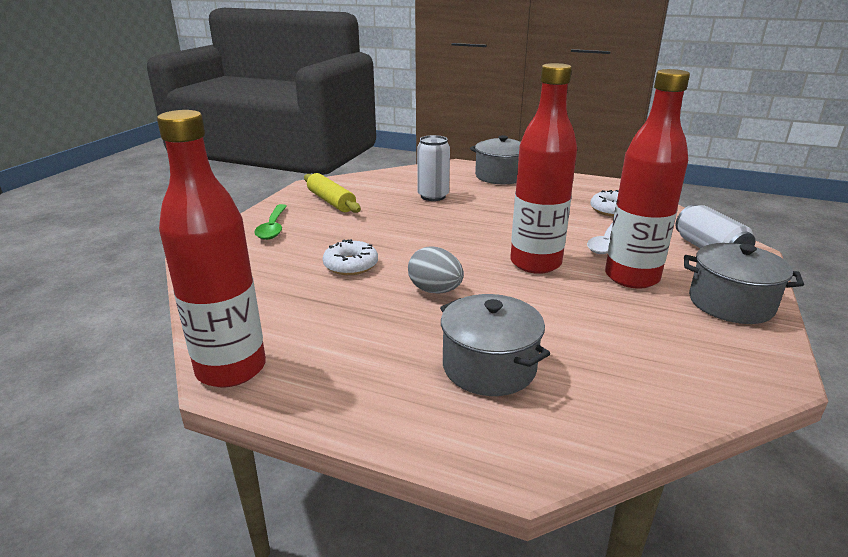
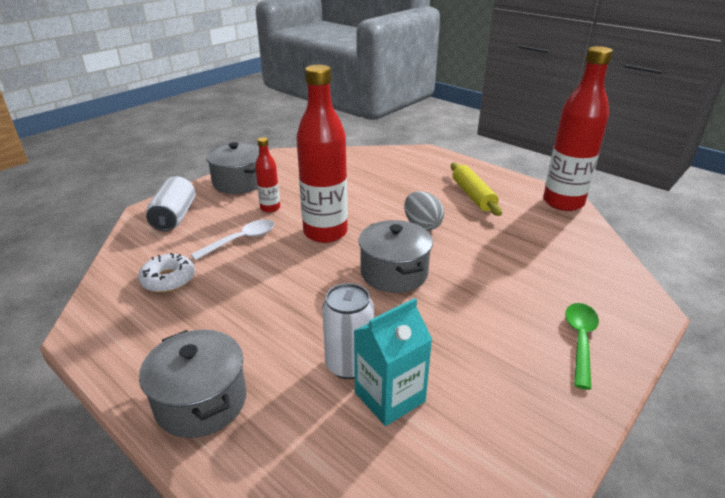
camera: 160 degrees left, 5 degrees up
(331, 201) = (505, 390): yellow rolling pin -> yellow rolling pin (473, 195)
(351, 265) = (485, 262): white donut -> none
(400, 190) = (389, 397): none -> turquoise carton
(489, 367) = (415, 179): grey pot -> grey pot (394, 273)
(631, 277) = (270, 208): red bottle -> red bottle, size x0.49

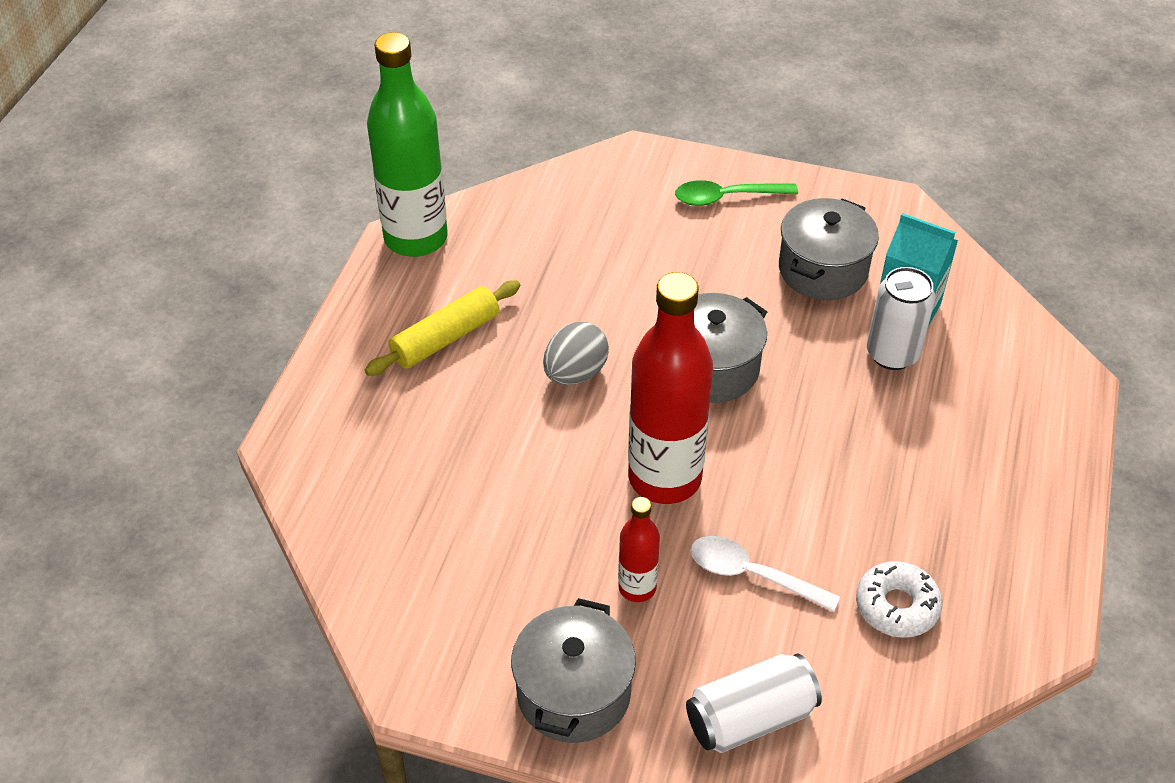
camera: 115 degrees left, 15 degrees up
(201, 401) = (1027, 446): grey pot -> grey pot (823, 270)
(563, 202) = (416, 238): red bottle -> green bottle

